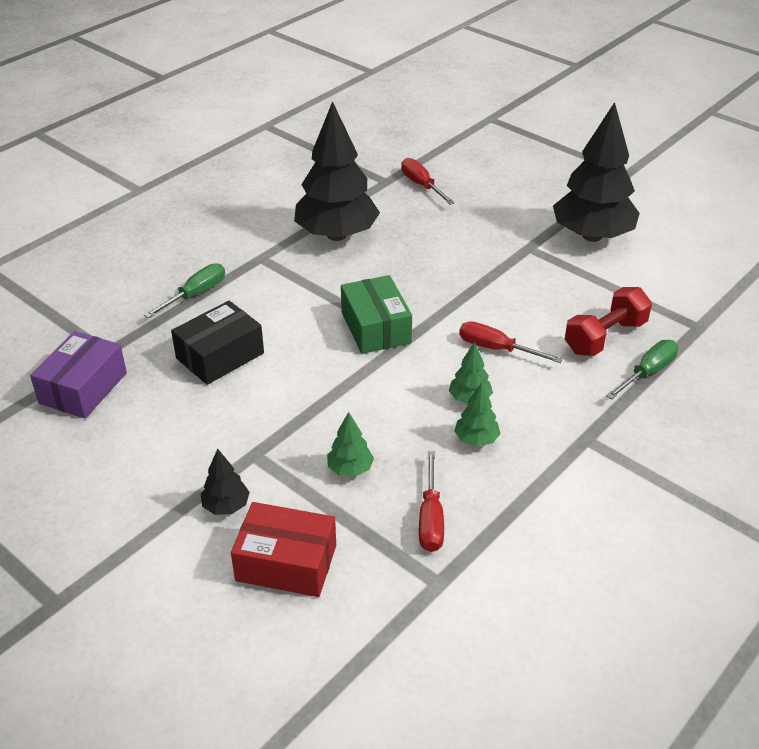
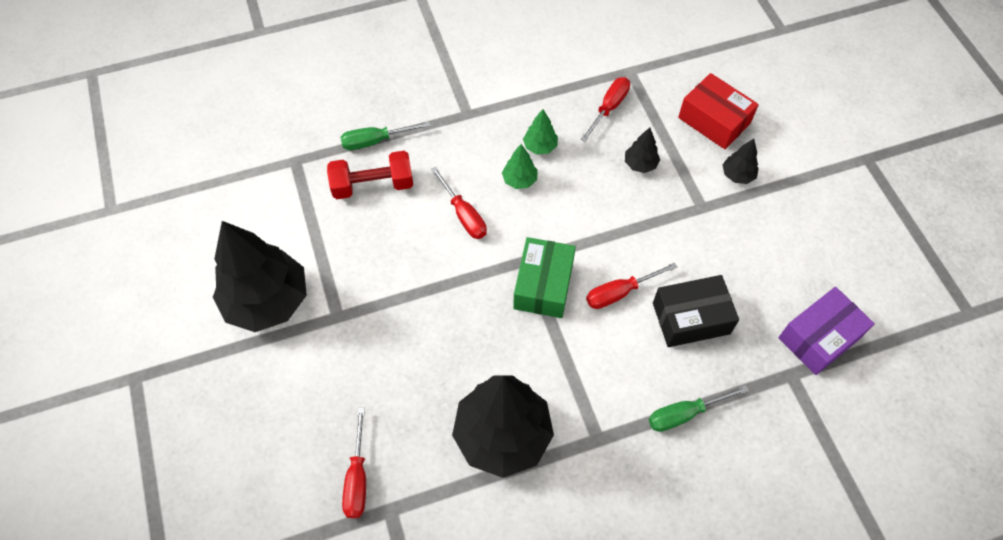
camera: 150 degrees left, 20 degrees up
(300, 349) = (620, 293): none -> red screwdriver
(350, 469) = (640, 164): green tree -> black tree

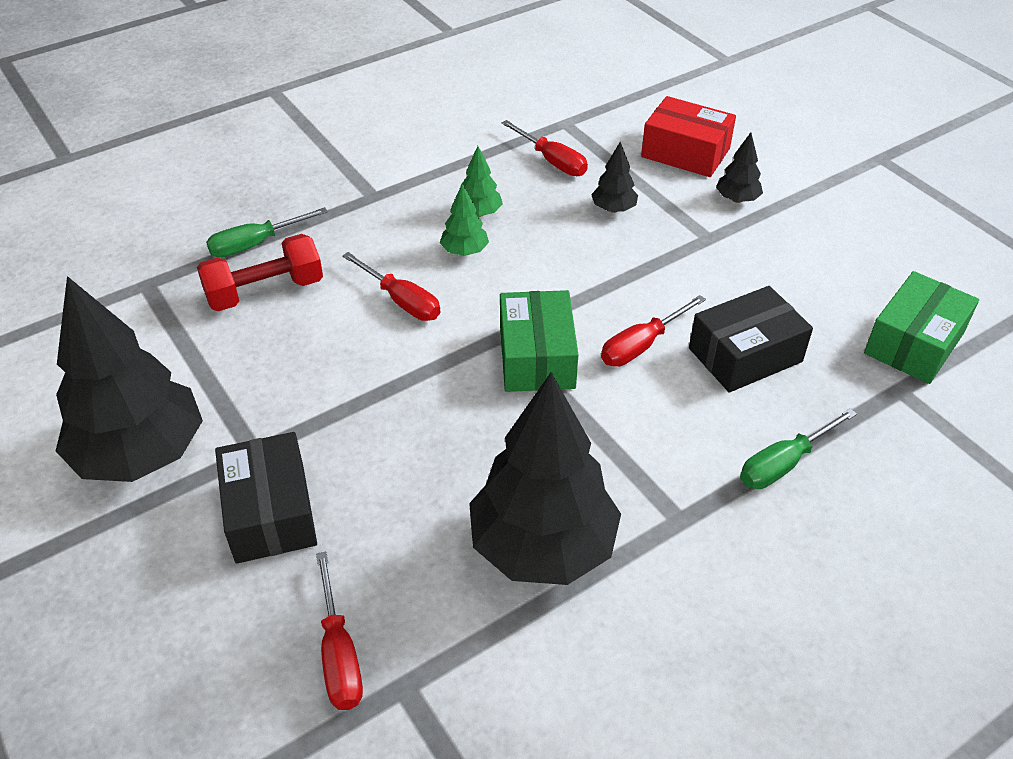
camera: 15 degrees left, 15 degrees down
(338, 366) = (270, 512): none -> black box
(609, 108) = (552, 161): red screwdriver -> red screwdriver turned 120 degrees clockwise
(819, 337) = (914, 343): purple box -> green box

